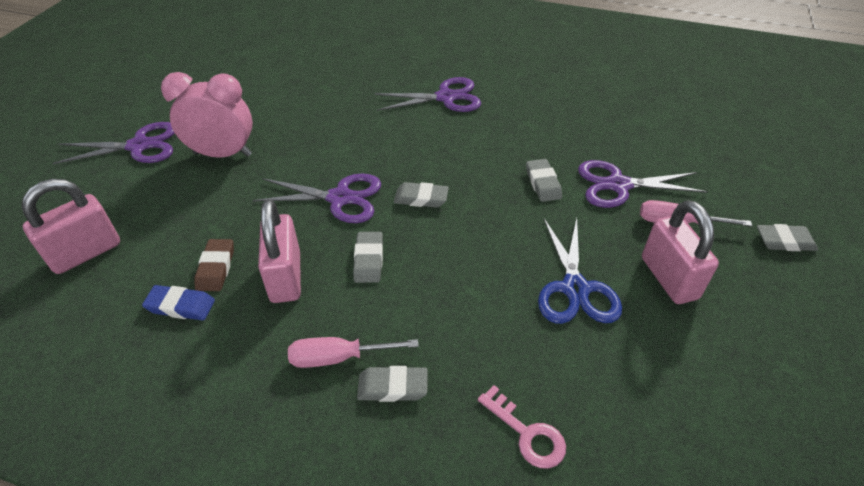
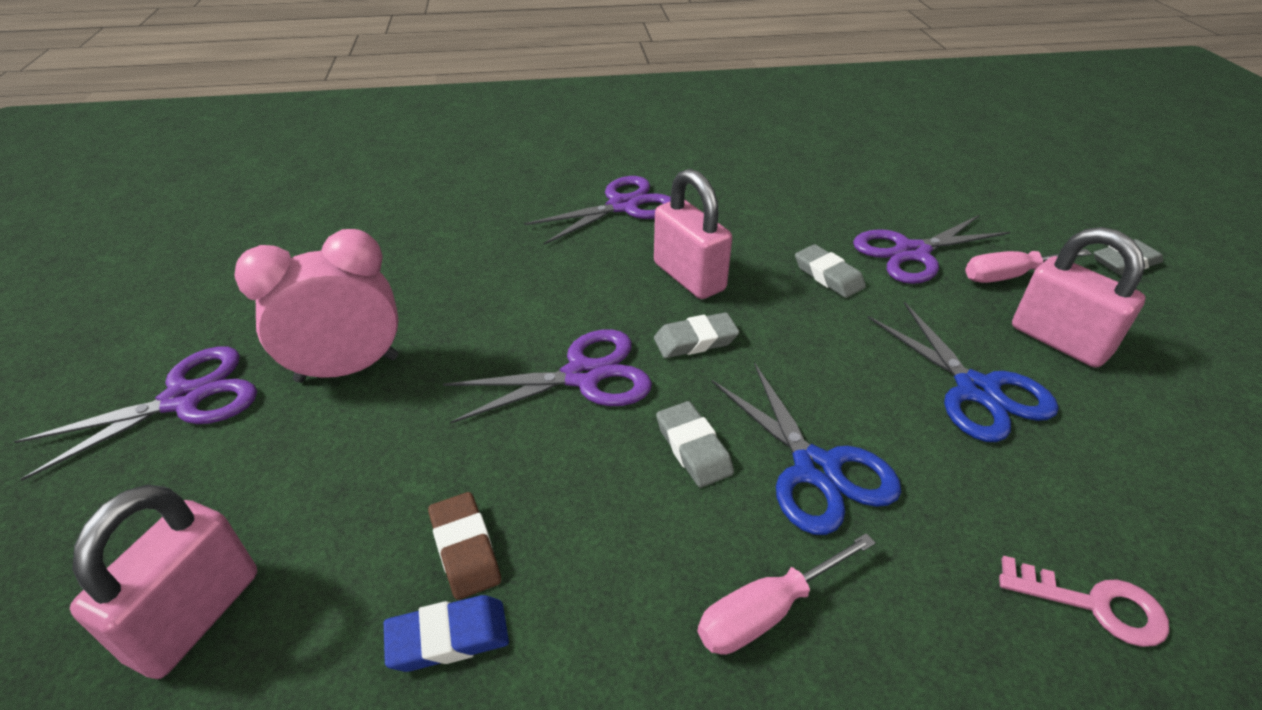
camera: 25 degrees left, 5 degrees down
(286, 277) = (591, 519): pink padlock -> pink padlock (689, 277)
(392, 387) = (877, 620): grey eraser -> none
(428, 297) = (816, 469): none -> blue scissors

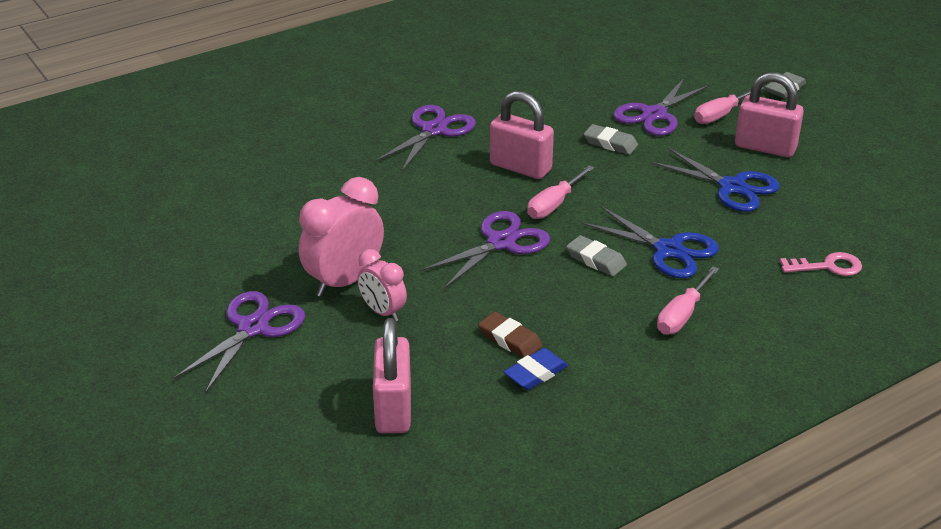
camera: 25 degrees left, 5 degrees down
(346, 432) = (383, 312): none -> pink clock
(695, 340) = (554, 204): grey eraser -> pink screwdriver

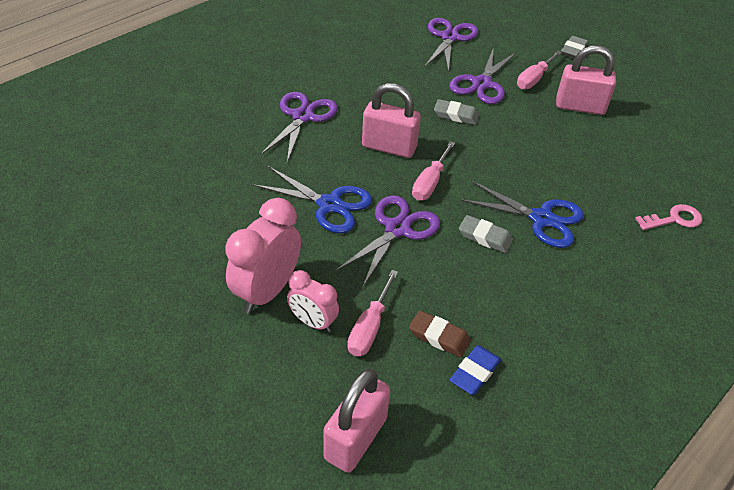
camera: 15 degrees left, 10 degrees up
(253, 328) = (192, 360): purple scissors -> purple scissors (449, 37)
(393, 408) = (355, 438): pink padlock -> pink padlock turned 45 degrees clockwise
(682, 315) = (578, 286): pink screwdriver -> pink screwdriver (370, 327)
(732, 187) = (569, 148): blue scissors -> blue scissors (329, 205)

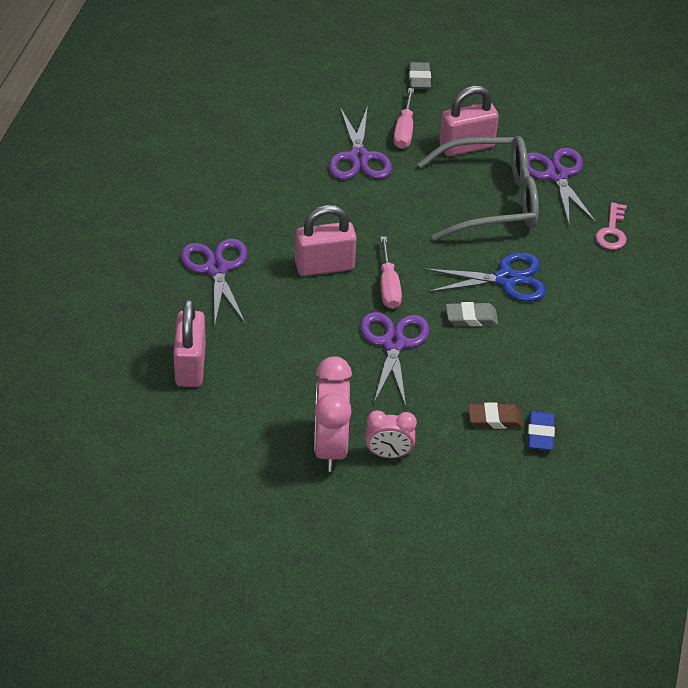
camera: 30 degrees left, 0 degrees up
(329, 205) = (317, 347): blue scissors -> none
(355, 438) = (489, 522): pink padlock -> pink padlock (190, 366)
(370, 327) = (436, 437): pink screwdriver -> none
(449, 37) = (287, 112): purple scissors -> purple scissors (557, 175)
(456, 115) = (360, 204): grey eraser -> none
(571, 152) = (490, 200): none -> grey glasses
(674, 219) = (612, 231): pink key -> pink key turned 150 degrees clockwise

